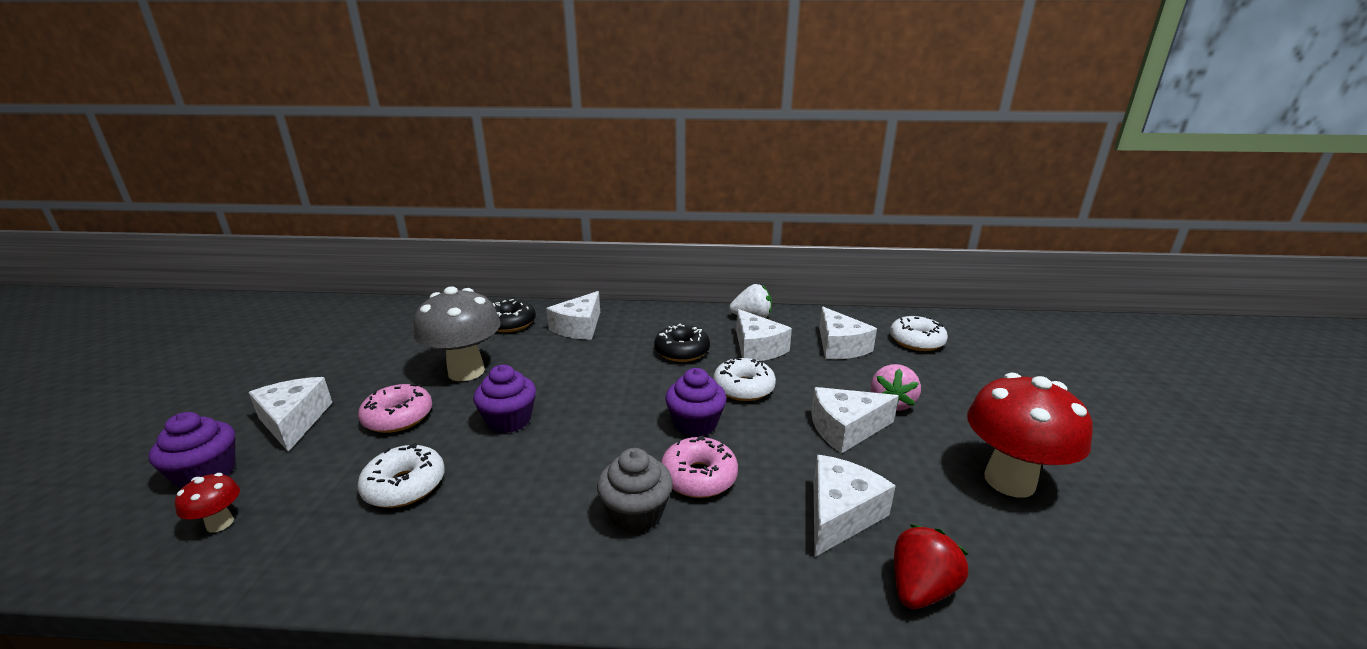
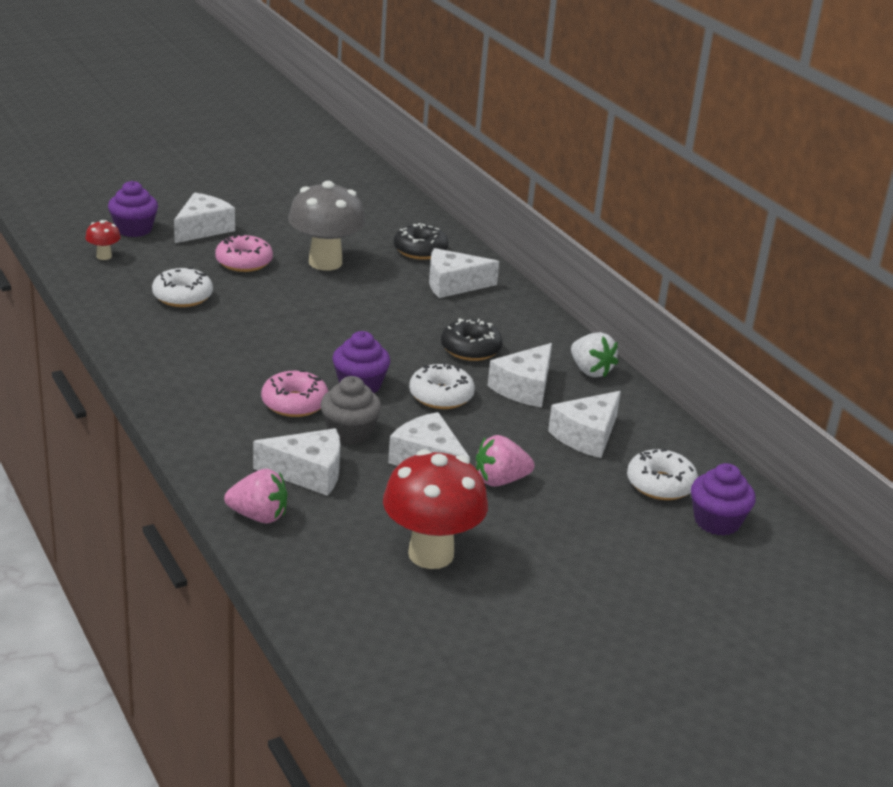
camera: 55 degrees right, 5 degrees up
(509, 420) = (283, 305): purple cupcake -> purple cupcake (717, 521)
(636, 513) = (233, 388): grey cupcake -> grey cupcake (349, 432)
(920, 589) = (258, 516): red strawberry -> pink strawberry

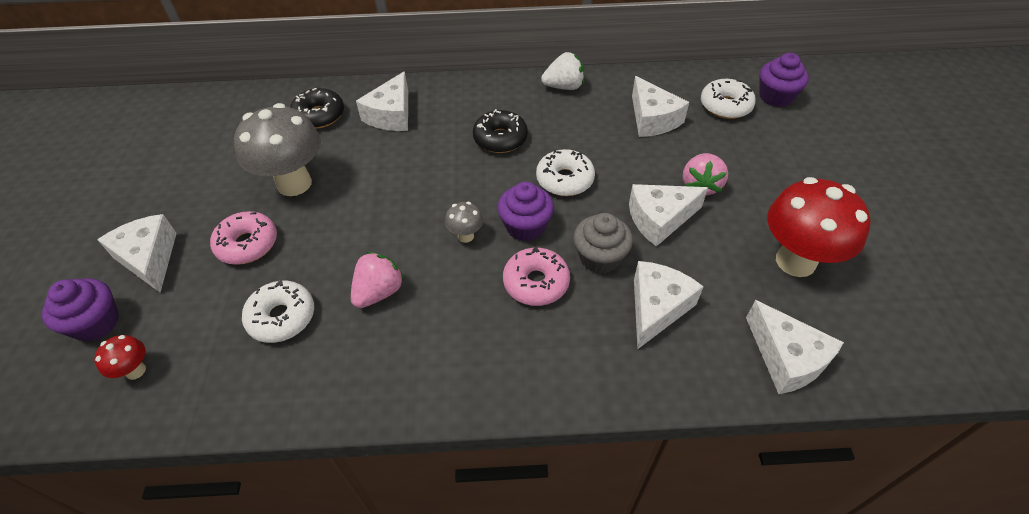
camera: 60 degrees left, 20 degrees up
(258, 516) = (718, 368): pink strawberry -> pink strawberry (379, 292)
(325, 357) = (465, 236): none -> grey mushroom
(524, 388) = (573, 128): white cheese -> white cheese (786, 358)

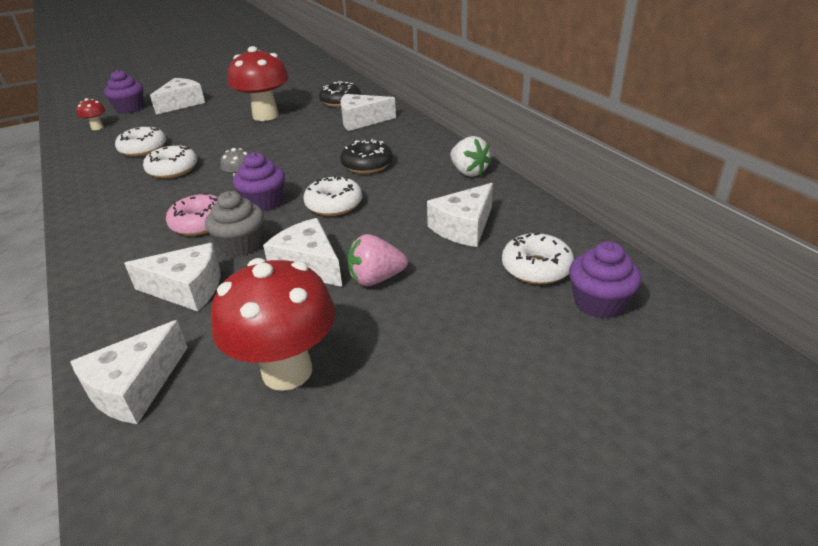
camera: 65 degrees right, 15 degrees down
(247, 244) = (203, 121): pink donut -> none
(294, 183) = (265, 116): grey mushroom -> red mushroom
(379, 292) = (173, 169): pink strawberry -> white donut

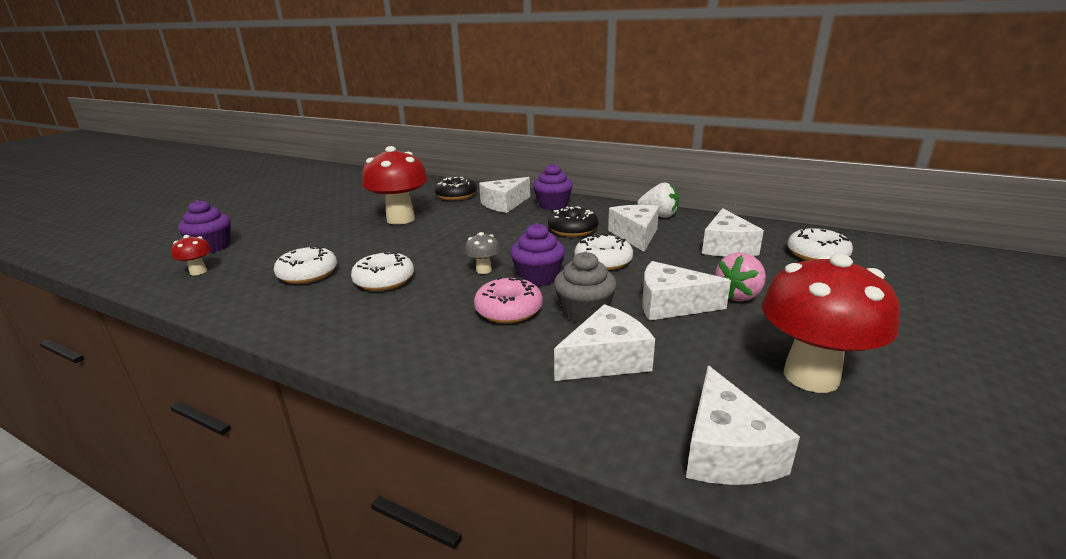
camera: 35 degrees left, 10 degrees down
(181, 103) = (276, 229): white cheese -> white cheese (635, 235)
(599, 303) = (886, 260): purple cupcake -> purple cupcake (553, 205)

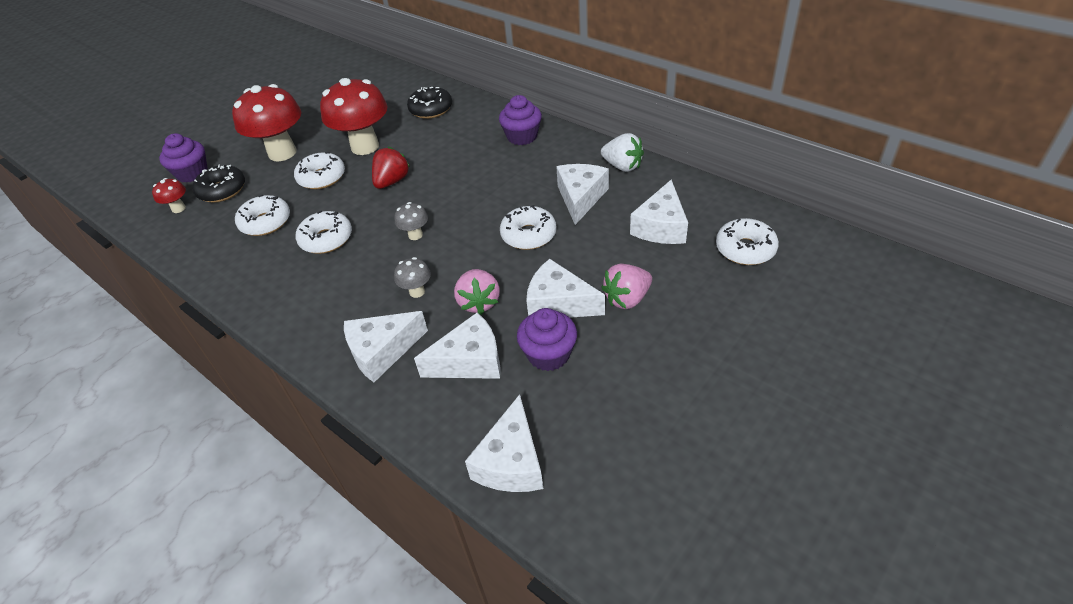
camera: 15 degrees right, 20 degrees up
(362, 240) = (322, 178): none -> white donut
(439, 238) = (392, 181): none -> red strawberry
(504, 204) = (474, 130): white cheese -> white cheese (382, 351)
(508, 310) = (417, 292): pink donut -> grey mushroom
(538, 277) = (459, 251): purple cupcake -> purple cupcake (548, 354)
(573, 230) = (523, 182): black donut -> black donut (222, 190)
(584, 312) = (479, 302): grey cupcake -> pink strawberry
(811, 376) = (623, 403): red mushroom -> red mushroom (282, 153)

